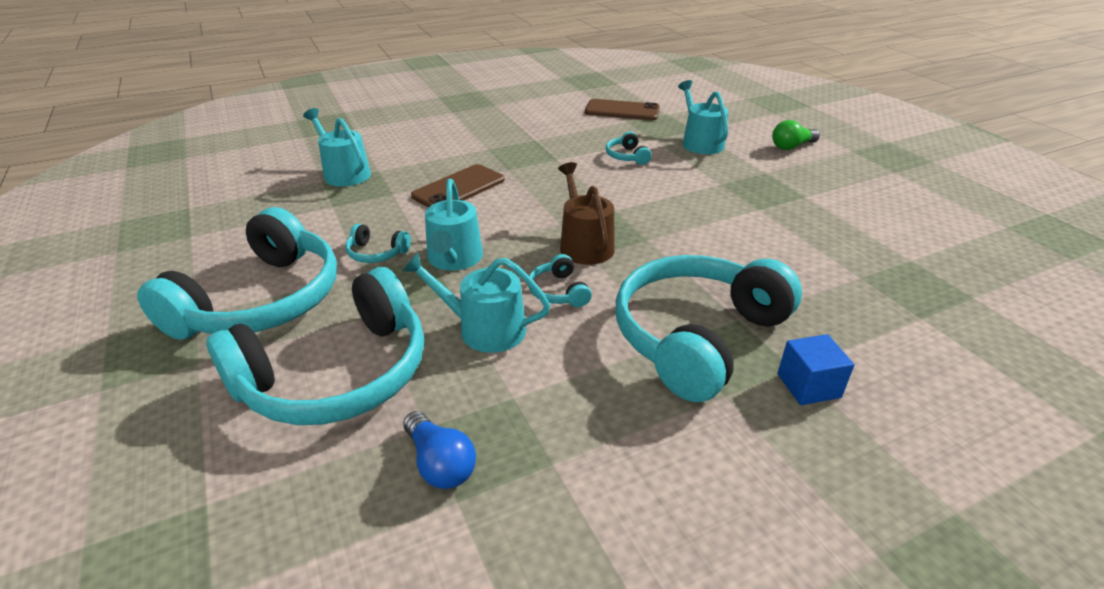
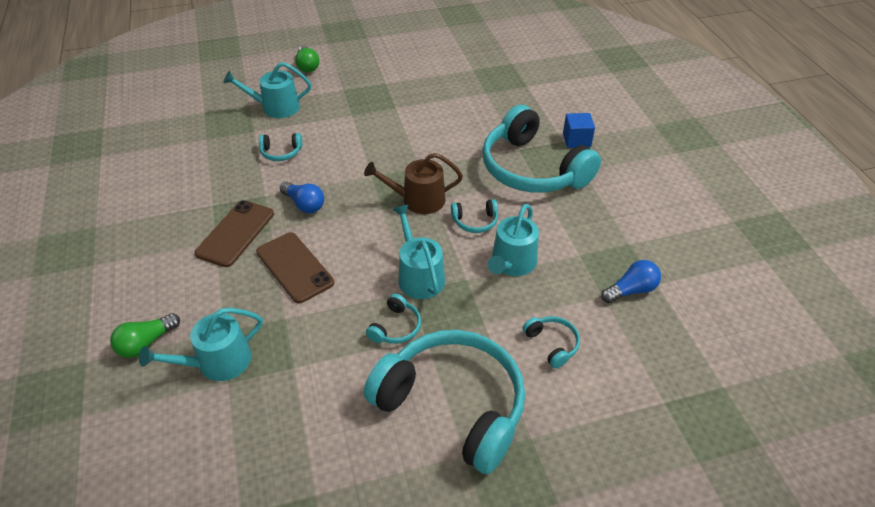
camera: 80 degrees left, 10 degrees up
(337, 374) = (552, 344): turquoise headphones -> turquoise headphones, size x0.40
(368, 144) = (146, 343): none -> green light bulb
(454, 259) = (419, 275): turquoise watering can -> turquoise watering can turned 120 degrees counterclockwise
(550, 179) = (304, 204): none -> blue light bulb
(622, 111) = (178, 137): brown phone -> brown phone (235, 233)

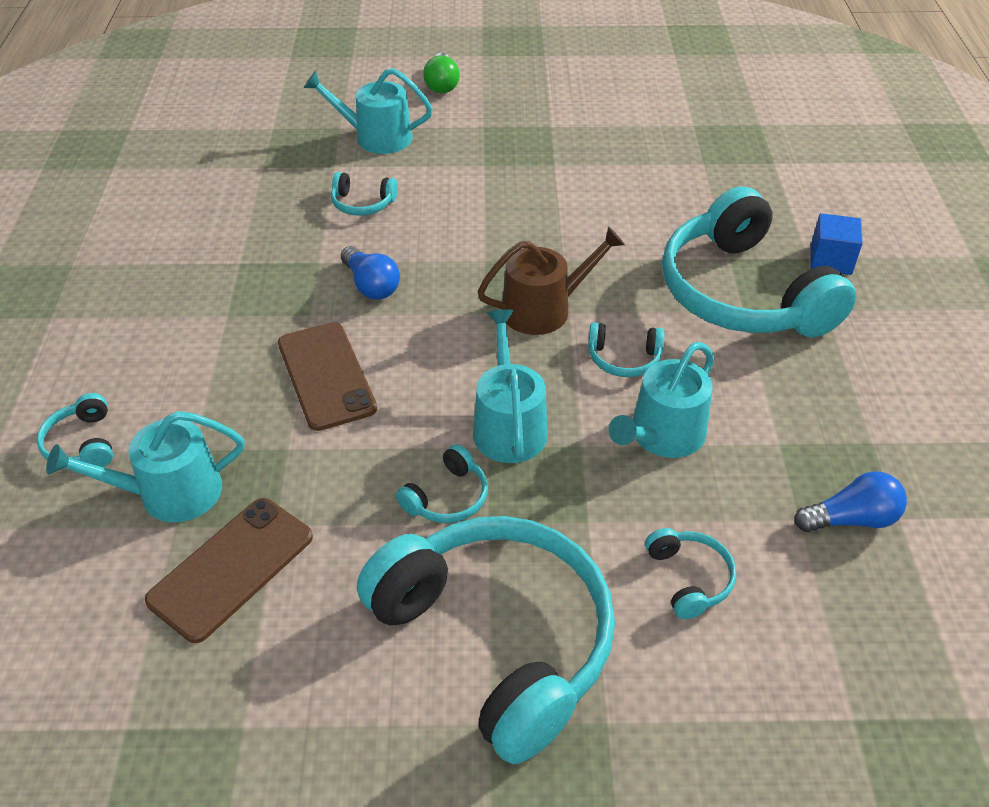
camera: 15 degrees right, 0 degrees up
(146, 343) = (82, 443): green light bulb -> turquoise headphones
(235, 233) = (258, 309): brown phone -> brown phone (231, 568)
(418, 200) = (544, 309): brown watering can -> brown watering can turned 150 degrees clockwise

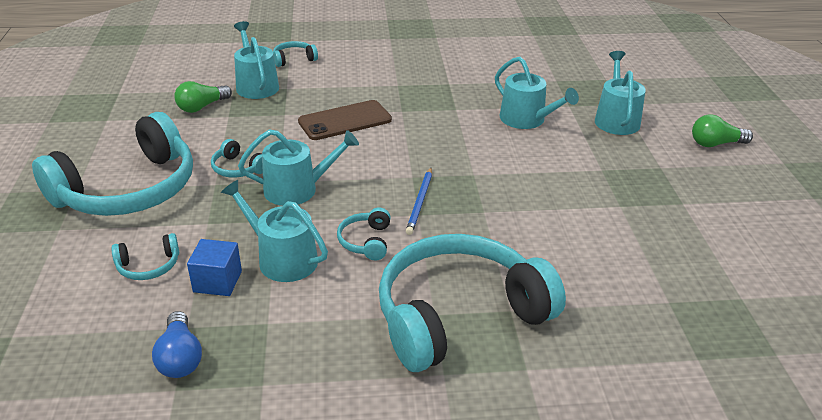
camera: 85 degrees right, 10 degrees down
(231, 568) = (202, 107): brown phone -> green light bulb
(362, 204) = (527, 120): turquoise headphones -> turquoise watering can
(371, 285) = (434, 129): blue light bulb -> none
(544, 309) = (420, 202): brown watering can -> blue pencil
(830, 260) = (527, 388): blue cube -> blue cube (217, 281)

